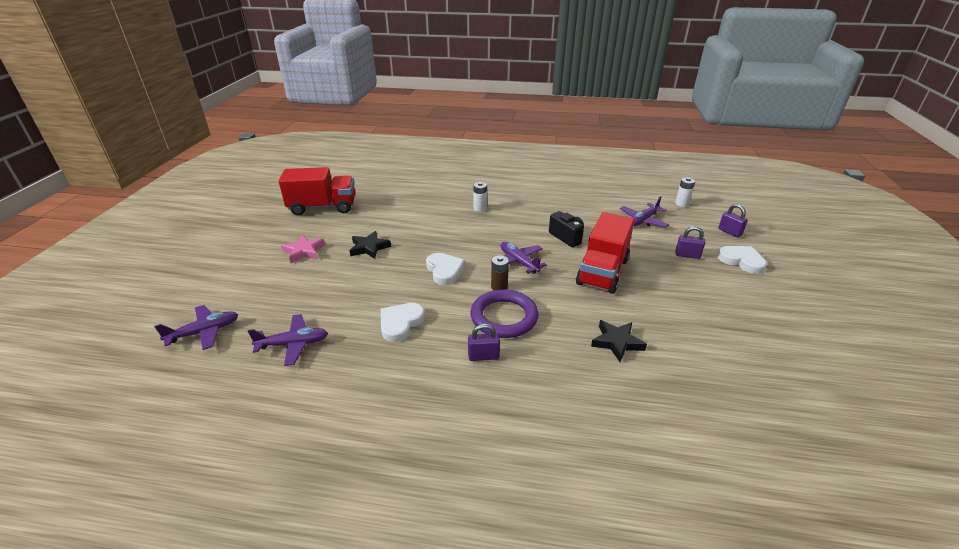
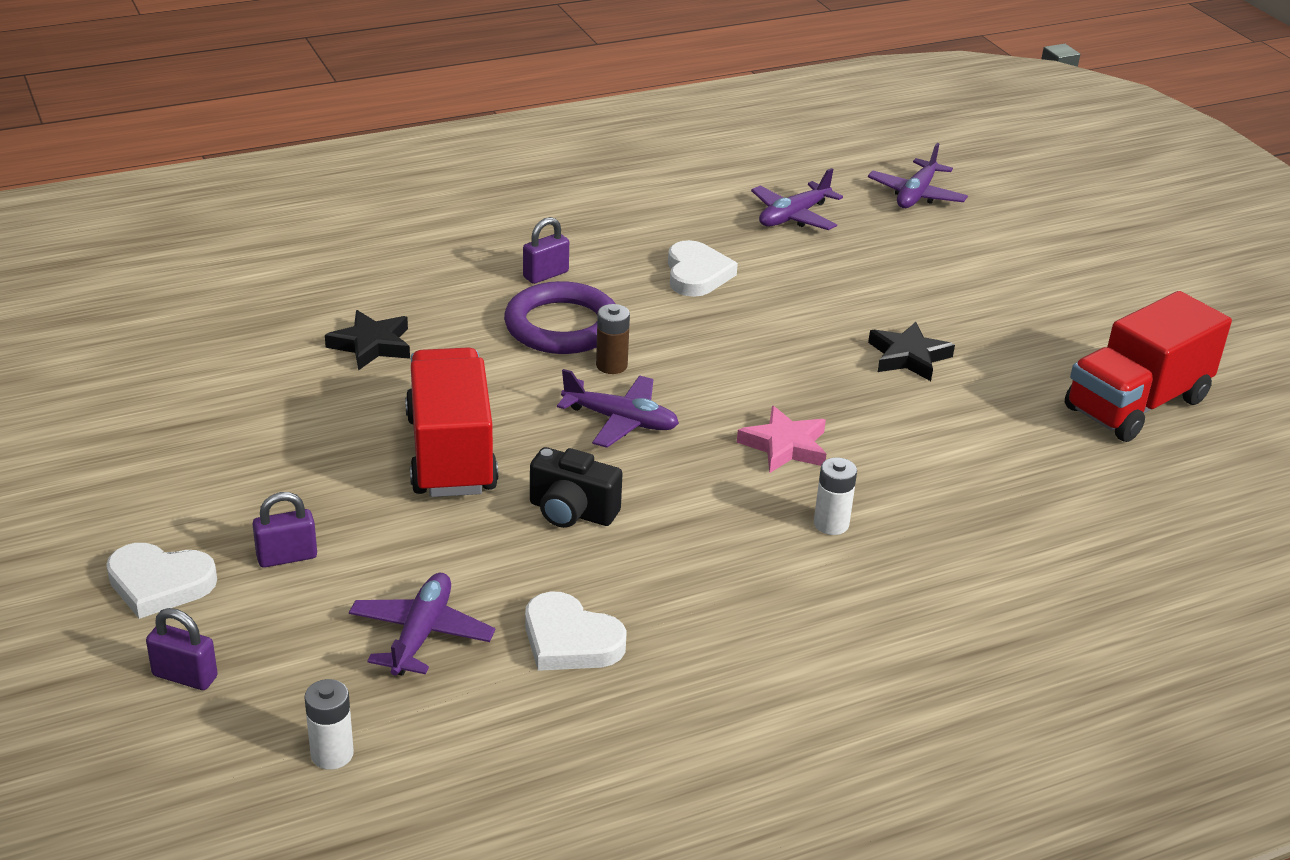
camera: 145 degrees right, 0 degrees up
(304, 251) = (996, 315): pink star -> pink star (785, 446)
(444, 270) = (729, 362): white heart -> white heart (570, 640)

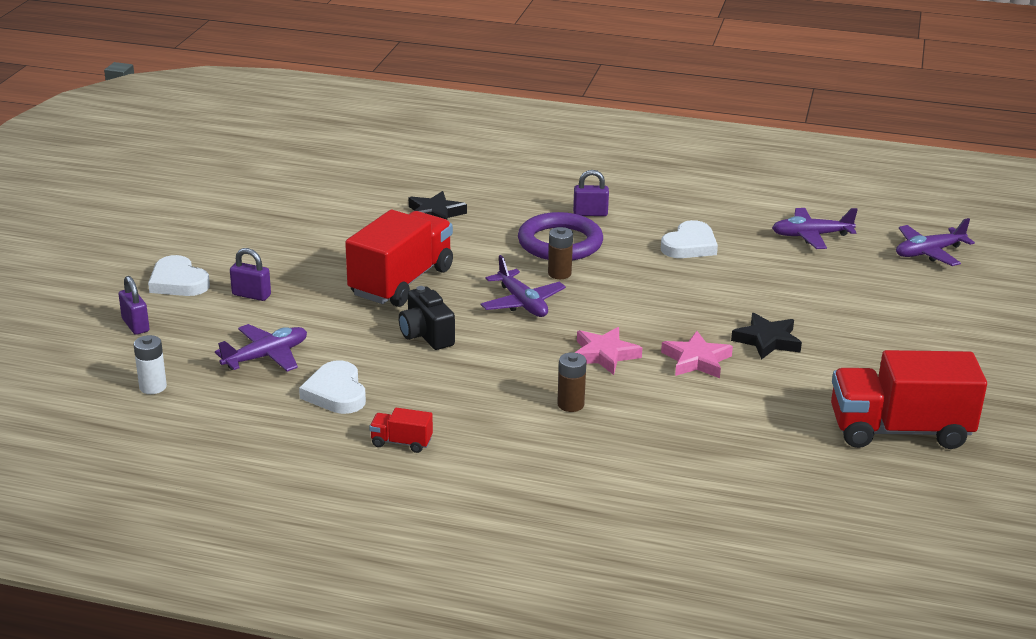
camera: 40 degrees right, 5 degrees down
(726, 666) = (401, 442): none -> red truck
(831, 524) = (570, 404): white battery -> brown battery
(877, 410) = (696, 360): none -> pink star

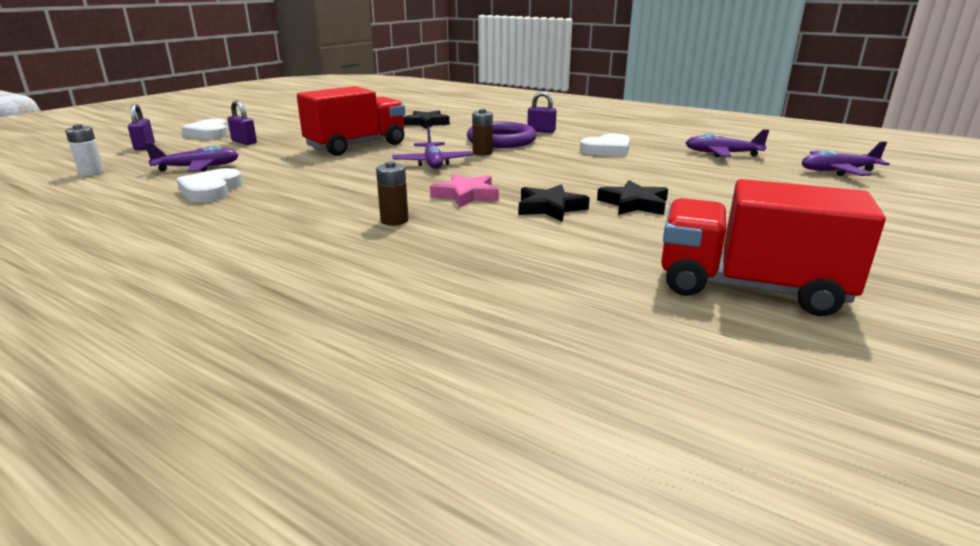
camera: 20 degrees right, 5 degrees down
(401, 442) = (207, 224): red truck -> none
(426, 335) = (332, 170): black camera -> none
(696, 360) = (550, 208): pink star -> black star

